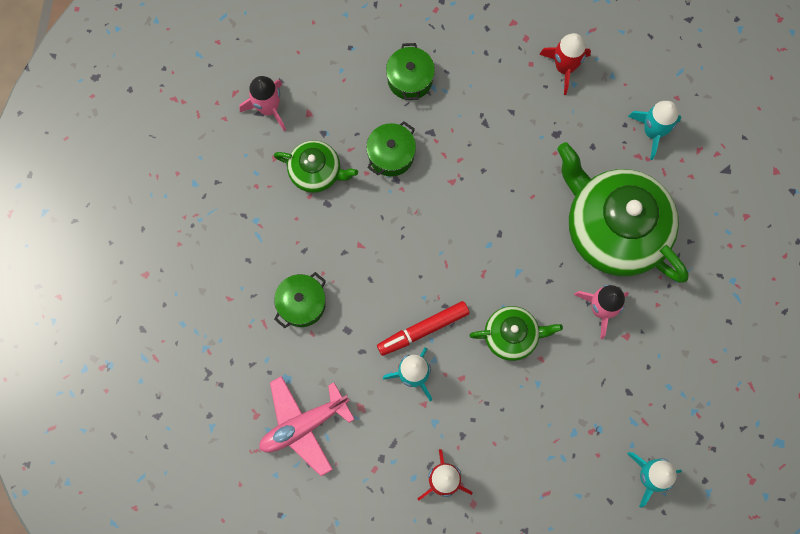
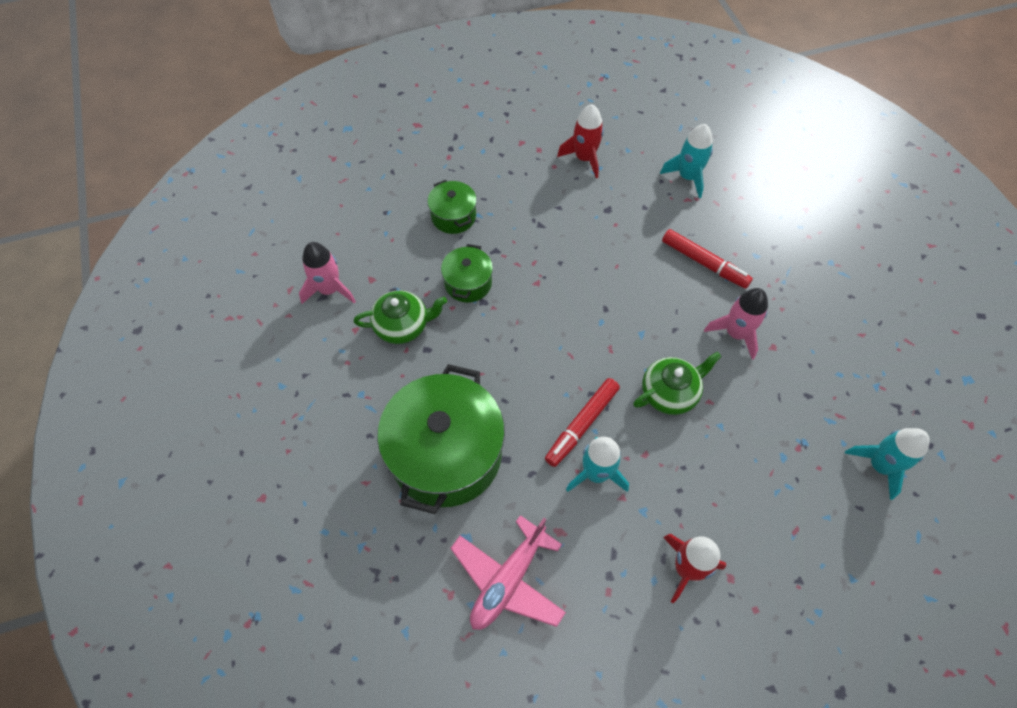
camera: 25 degrees left, 15 degrees down
(302, 304) = (446, 454): green pot -> green pot, size x2.07
(614, 228) = (703, 263): green teapot -> red marker

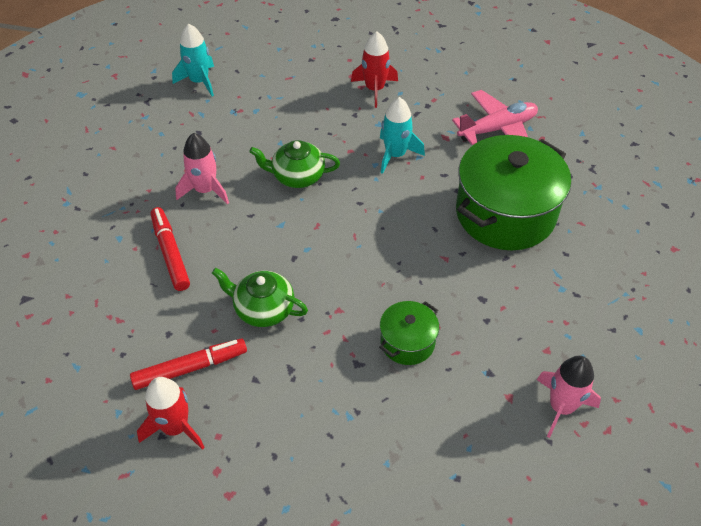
camera: 150 degrees left, 10 degrees down
(403, 325) = (496, 331): green teapot -> green teapot (263, 309)
(453, 216) = (379, 428): green pot -> none
(582, 424) = (382, 186): red marker -> red marker (189, 368)
(687, 177) = (92, 344): turquoise rocket -> none

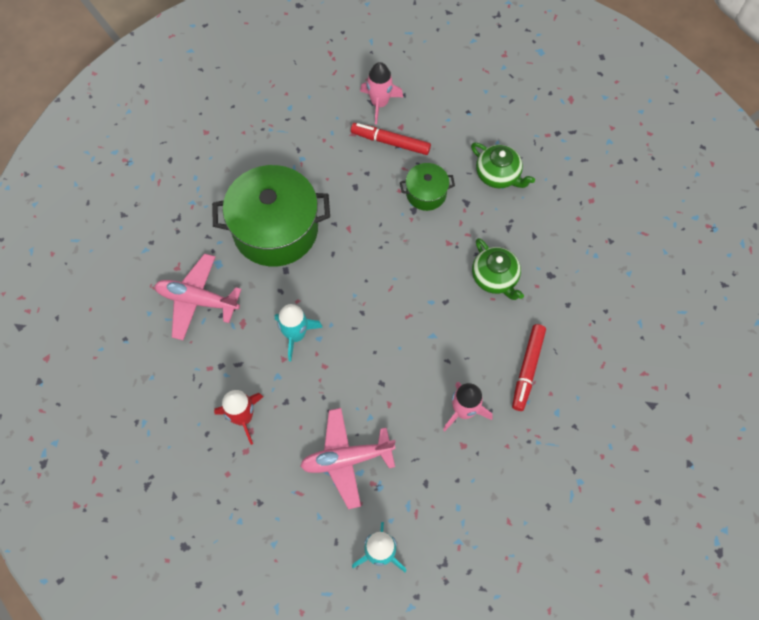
camera: 140 degrees left, 15 degrees up
(175, 427) = (599, 240): red rocket -> none
(189, 368) = (569, 270): red marker -> red marker (391, 142)
(273, 111) = (346, 459): none -> pink plane
(297, 176) = (385, 371): green teapot -> green teapot (498, 175)

